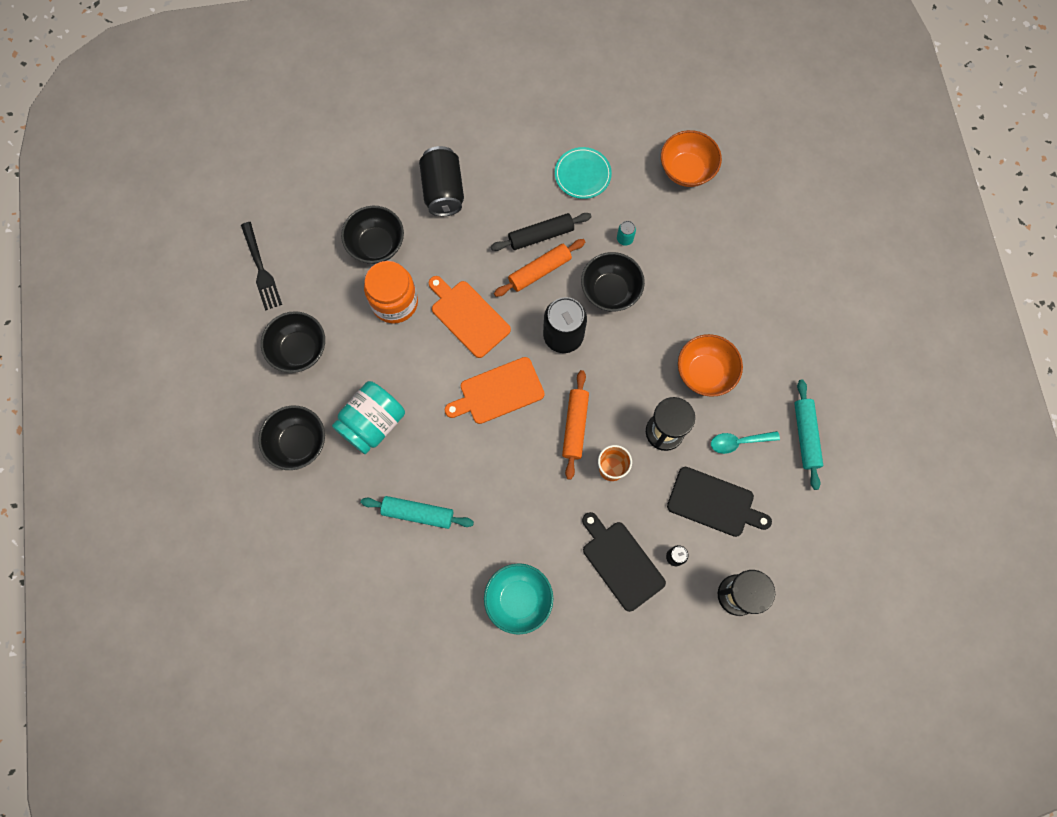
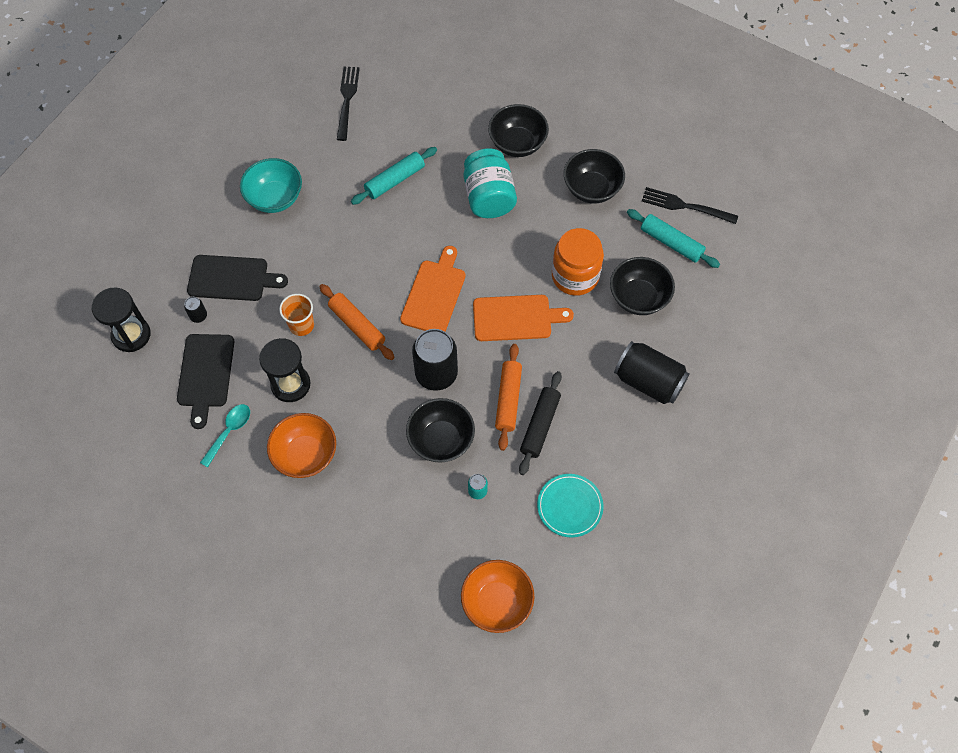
camera: 130 degrees right, 10 degrees down
(366, 631) = (347, 100): none -> black fork
(714, 503) = (205, 374): black cutting board -> black cutting board turned 60 degrees counterclockwise
(805, 436) = (183, 487): turquoise rolling pin -> turquoise rolling pin (671, 243)

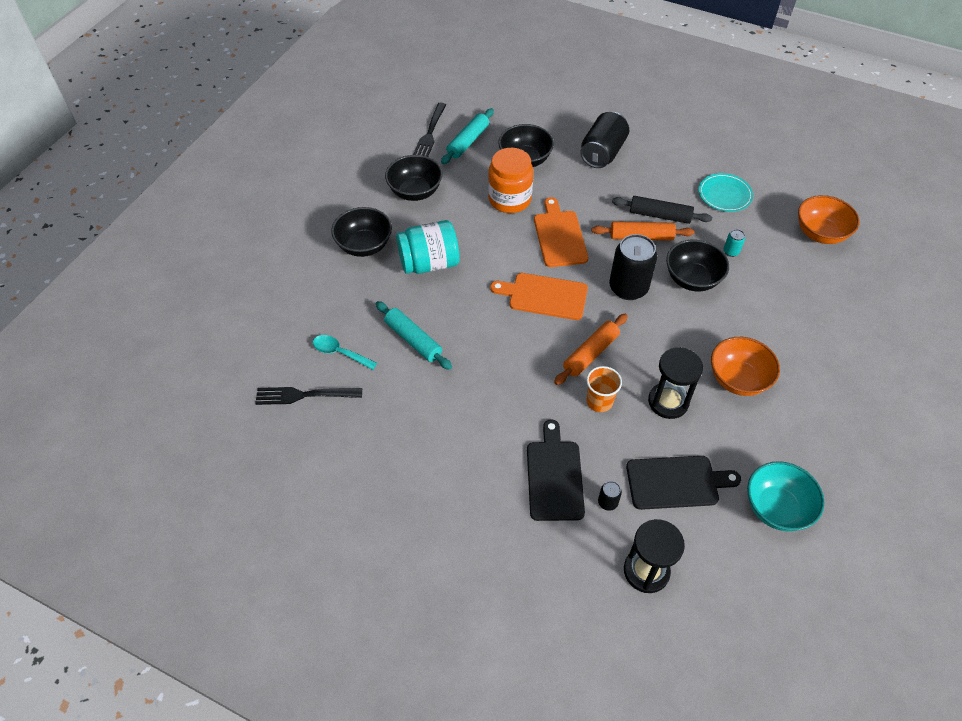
camera: 95 degrees left, 10 degrees down
(229, 432) = (734, 448): turquoise spoon -> turquoise spoon (340, 353)
(275, 198) = (443, 449): turquoise bowl -> turquoise bowl (776, 508)

